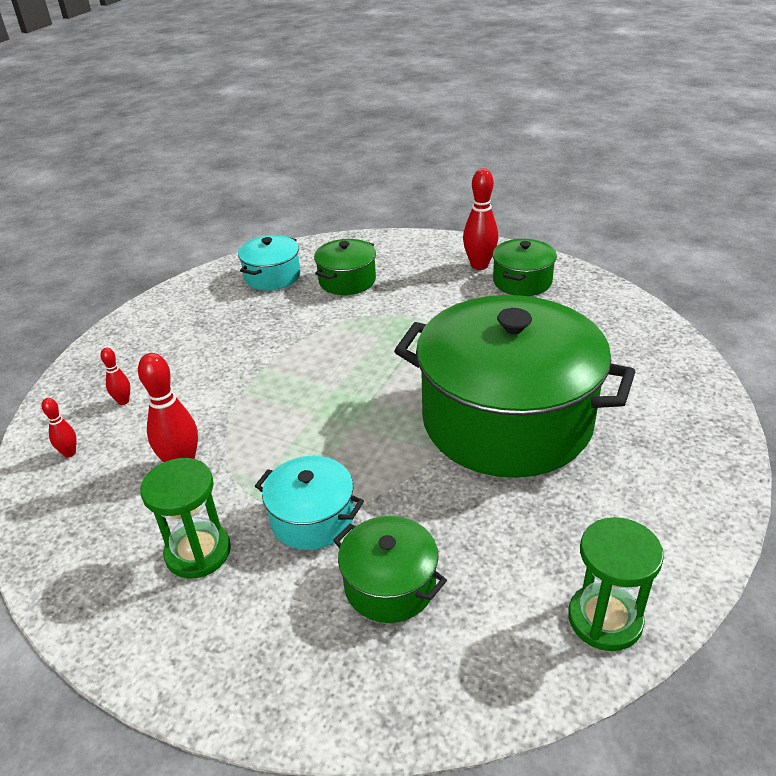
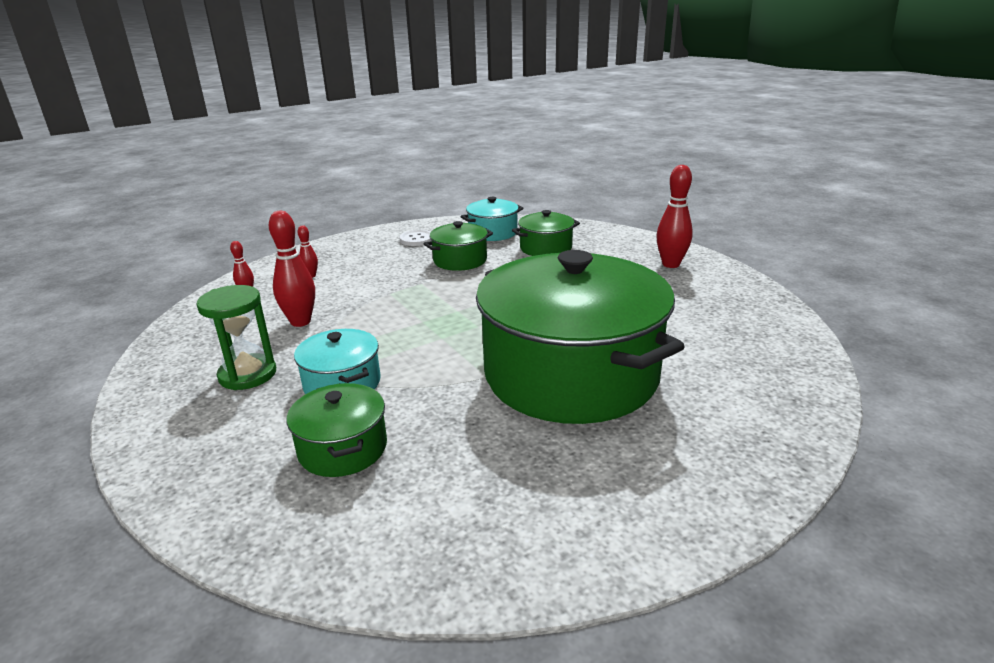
camera: 30 degrees right, 10 degrees down
(195, 310) = (416, 239): none -> white button
(522, 281) = (699, 284): green pot -> green pot (460, 260)
(605, 619) = (486, 556): green hourglass -> none

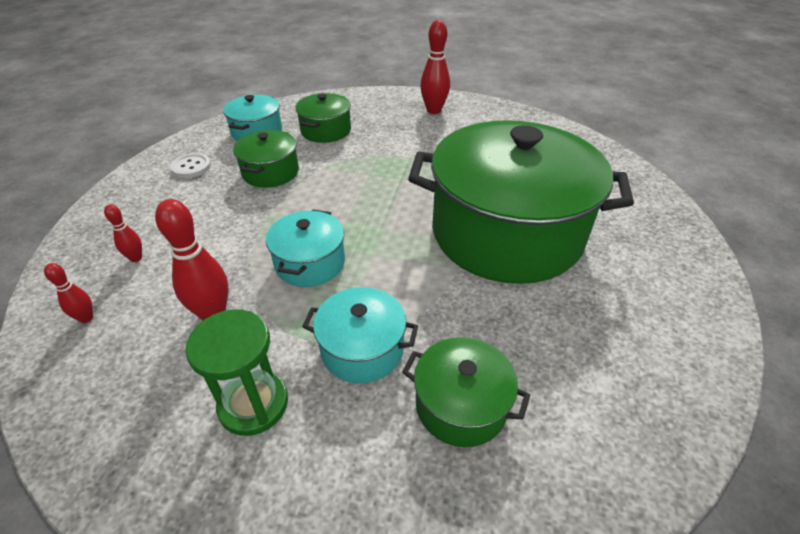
camera: 45 degrees left, 15 degrees up
(394, 322) = (310, 263): none -> turquoise pot

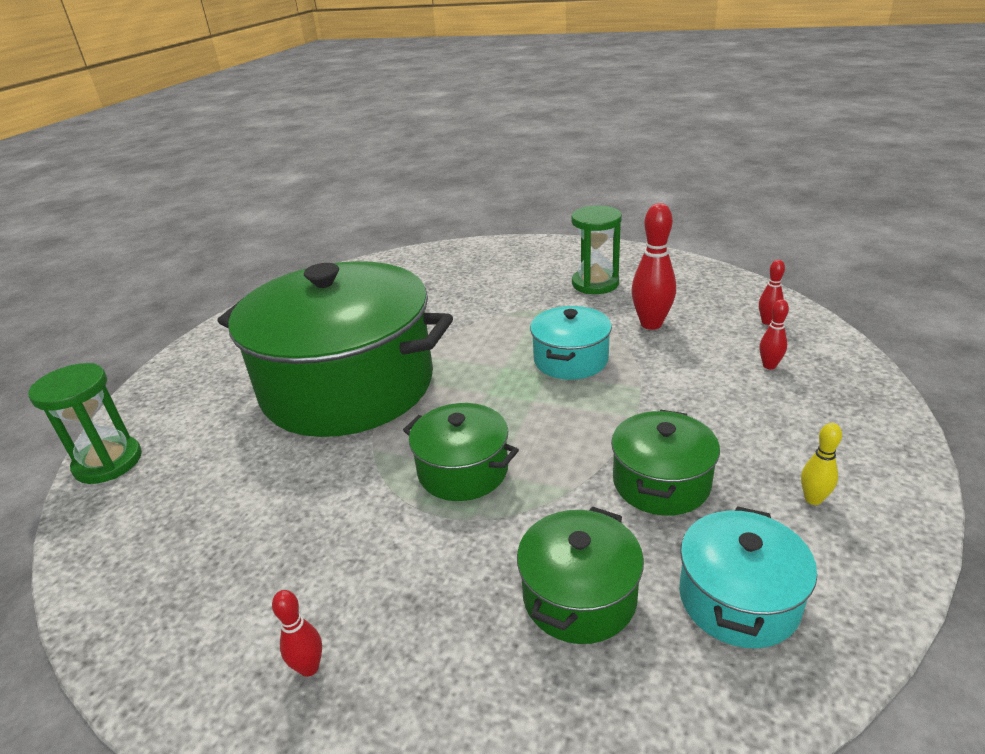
camera: 170 degrees left, 10 degrees down
(191, 167) = (813, 499): white button -> yellow bowling pin
(362, 349) = (519, 306): turquoise pot -> none
(433, 110) = (309, 667): red bowling pin -> red bowling pin, size x0.53
(461, 405) = (456, 284): green pot -> green pot (463, 470)
(630, 173) = (108, 462): none -> green hourglass

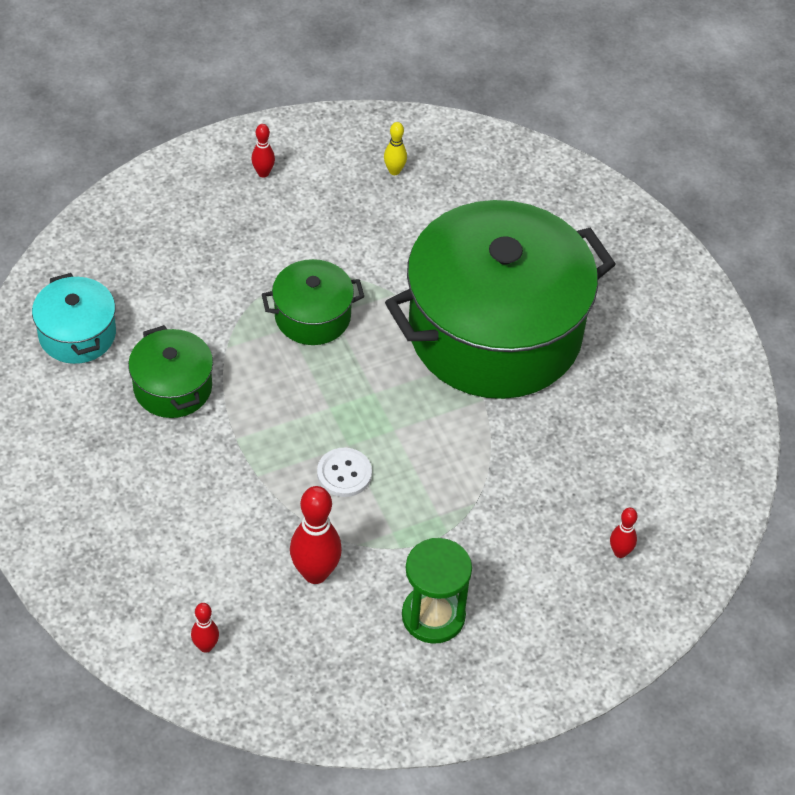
camera: 130 degrees right, 20 degrees up
(108, 462) = (560, 175): green hourglass -> none
(570, 360) = (344, 473): turquoise pot -> white button
(579, 596) = (163, 284): green pot -> none
(769, 366) = (167, 570): red bowling pin -> red bowling pin (620, 552)
(813, 499) = (67, 433): yellow bowling pin -> yellow bowling pin (394, 171)

